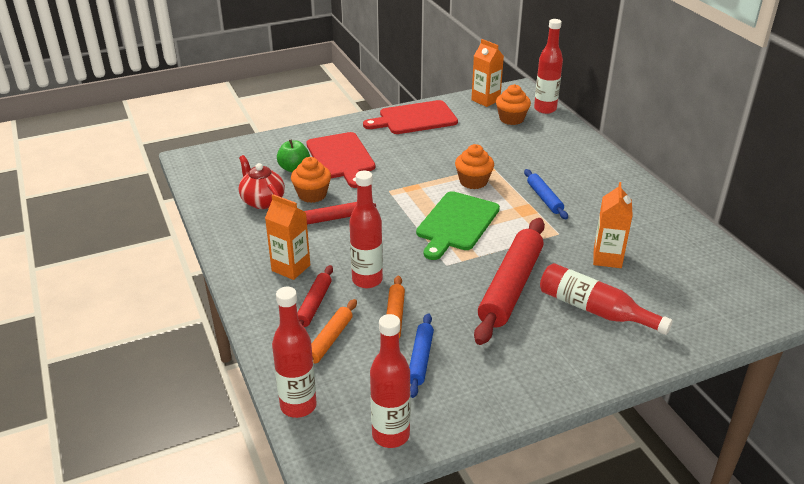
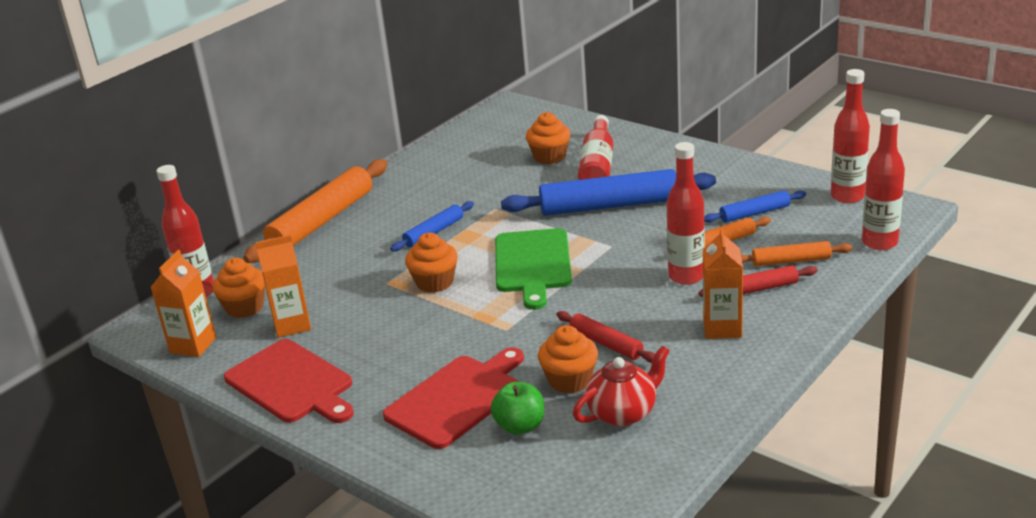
camera: 115 degrees left, 5 degrees down
(262, 201) = (623, 412): red teapot -> red teapot turned 150 degrees counterclockwise
(456, 223) = (533, 264): green cutting board -> green cutting board turned 90 degrees clockwise
(510, 287) = (609, 206): red rolling pin -> blue rolling pin
(604, 162) = (321, 221): none -> orange rolling pin
(607, 258) = (514, 177): orange carton -> orange carton (292, 325)
(635, 290) = (549, 157): none -> orange cupcake

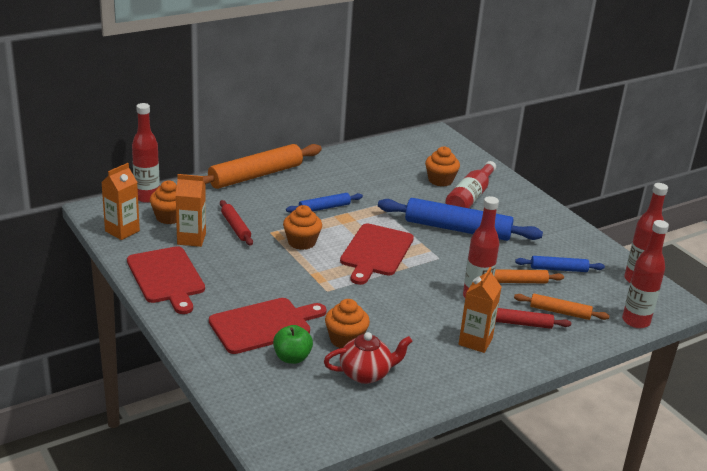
camera: 15 degrees right, 0 degrees up
(533, 264) = (376, 252): green cutting board -> red cutting board
(606, 343) = (387, 324): red rolling pin -> red rolling pin (235, 227)

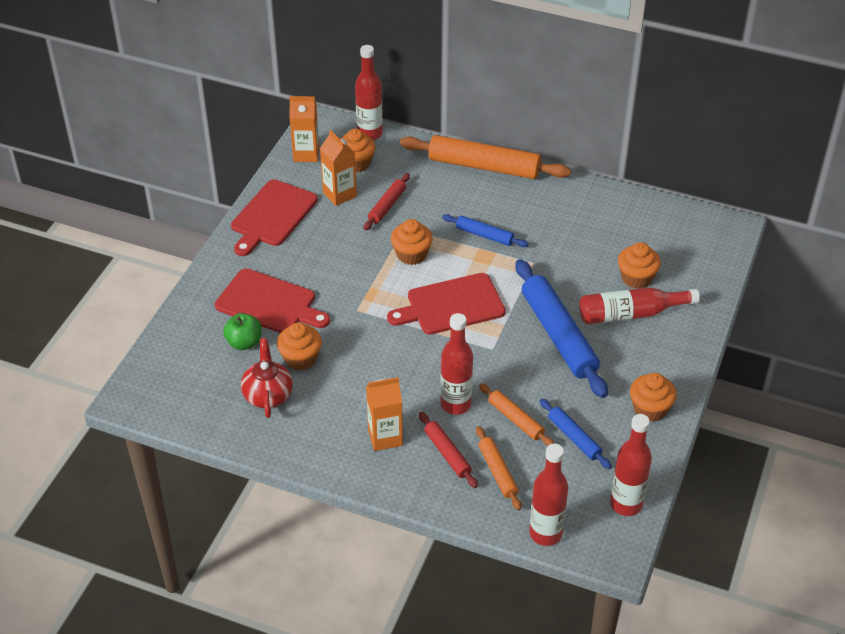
camera: 55 degrees right, 15 degrees up
(366, 374) = (268, 395): red teapot -> red teapot turned 135 degrees counterclockwise
(562, 232) = (650, 409): none -> orange cupcake

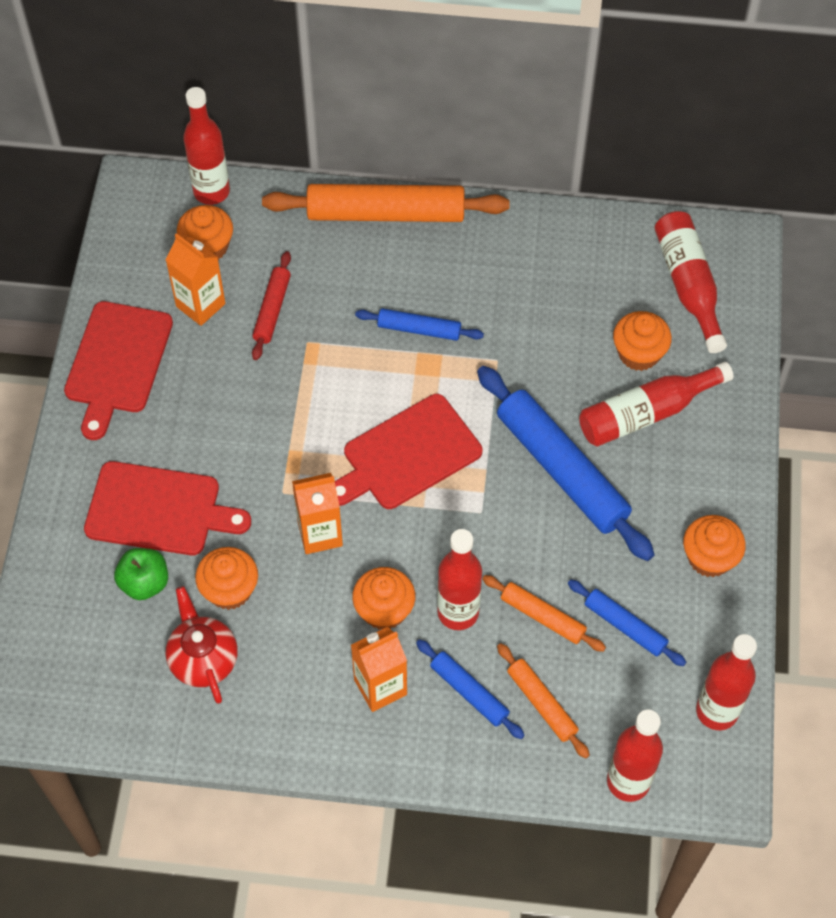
camera: 15 degrees left, 15 degrees up
(306, 154) = (132, 246): orange carton -> orange carton (320, 534)
(411, 254) = (329, 384): orange cupcake -> orange cupcake (384, 610)
(447, 454) = (469, 692): red rolling pin -> blue rolling pin
(685, 245) = (688, 285): none -> red bottle

